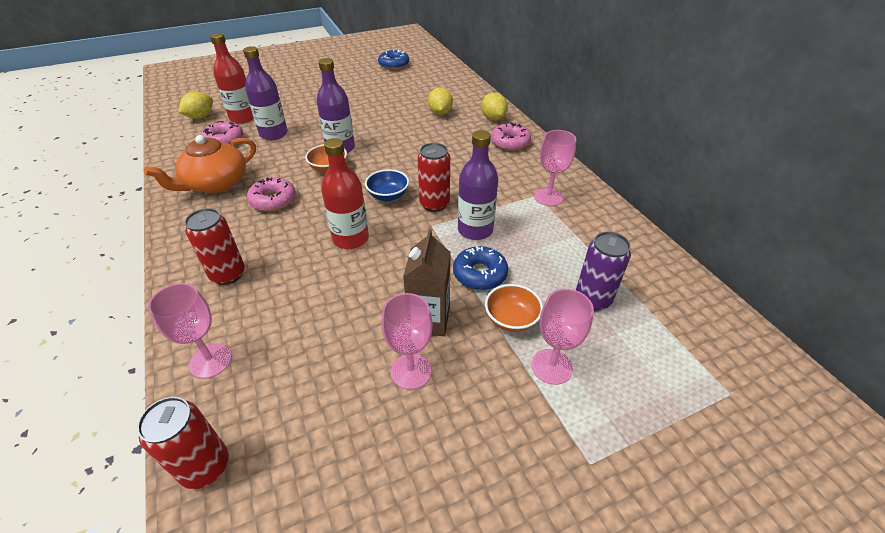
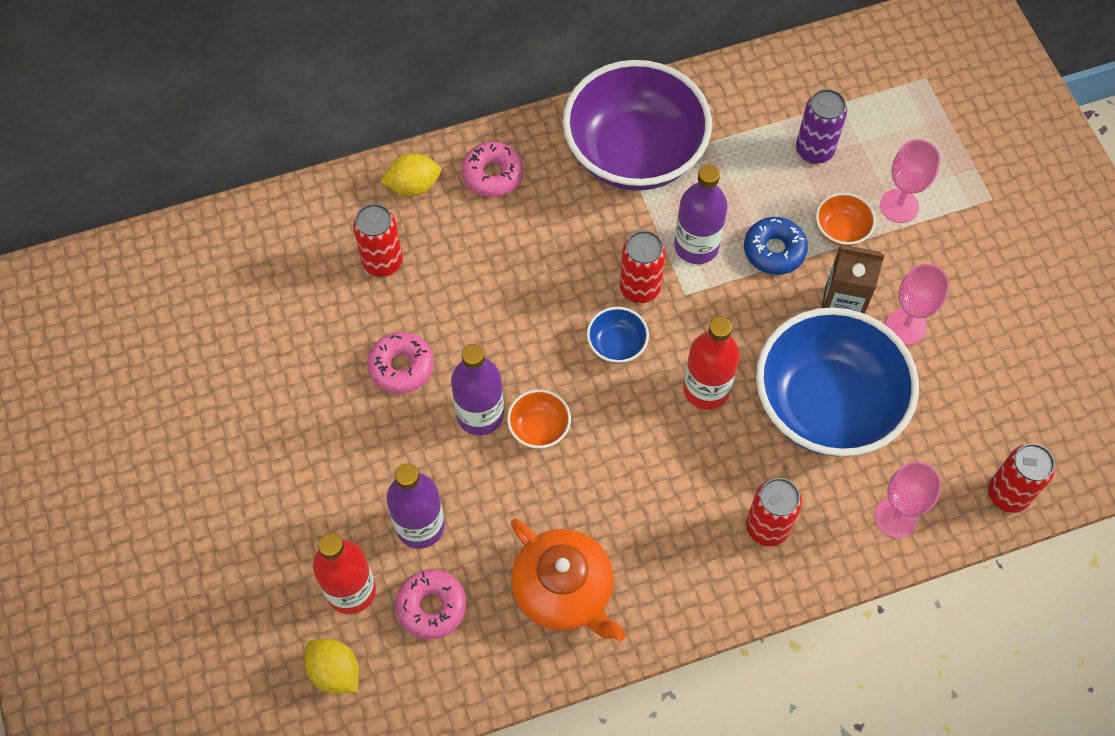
camera: 85 degrees left, 20 degrees up
(273, 200) = (615, 497): pink donut -> pink donut (401, 367)
(330, 310) = (826, 405): none -> blue bowl
(394, 65) = (162, 331): blue donut -> none
(440, 113) = (382, 262): yellow lemon -> red can
(548, 197) = (634, 153): pink goblet -> purple bowl

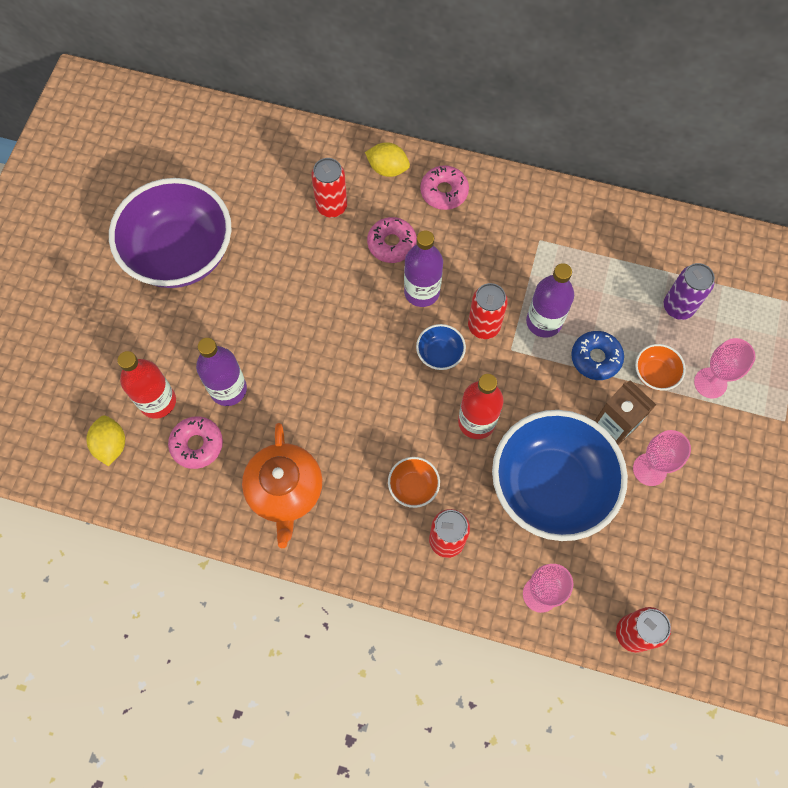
camera: 35 degrees right, 5 degrees up
(401, 367) = (293, 281): pink donut -> pink donut (392, 244)
(480, 414) = (318, 343): purple bottle -> purple bottle (422, 292)
(539, 428) = (348, 375): orange bowl -> orange bowl (413, 486)
(634, 153) = (549, 234): purple bowl -> purple bowl (180, 253)

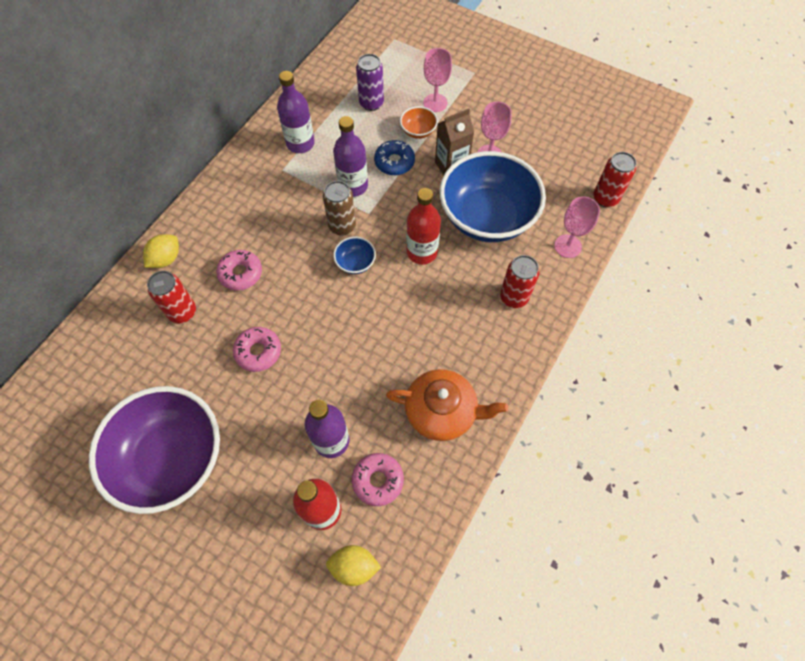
camera: 75 degrees left, 5 degrees down
(413, 486) = (464, 310): orange bowl -> none
(422, 292) = (295, 262): purple bottle -> purple bottle (300, 143)
(444, 192) = (209, 223): pink donut -> pink donut (258, 352)
(484, 326) = (342, 226): red can -> brown can

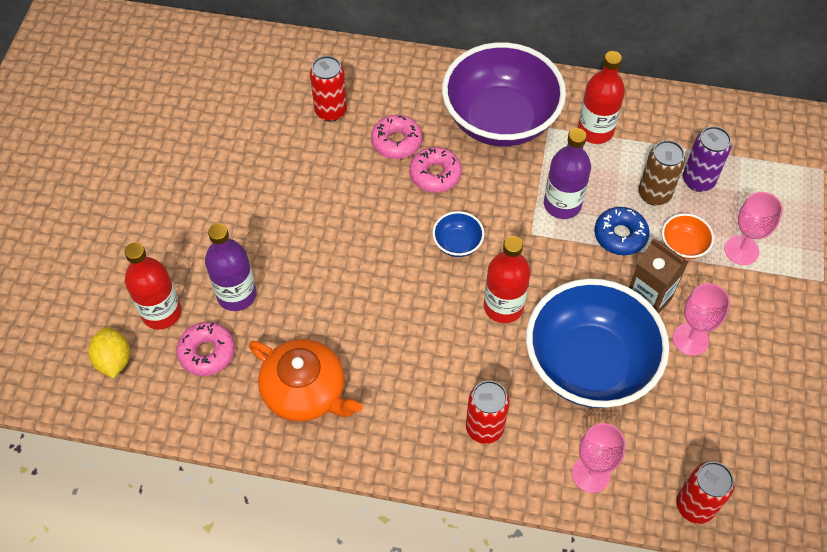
camera: 70 degrees right, 5 degrees down
(166, 259) = (385, 72): yellow lemon -> none
(172, 458) = (176, 167): purple bowl -> purple bowl (500, 120)
(258, 352) = (312, 193): pink donut -> pink donut (435, 174)
(300, 143) = (595, 131): purple bottle -> red bottle
(342, 226) = (500, 213): brown can -> brown can (654, 194)
(442, 411) = (306, 391): orange teapot -> orange teapot turned 45 degrees counterclockwise

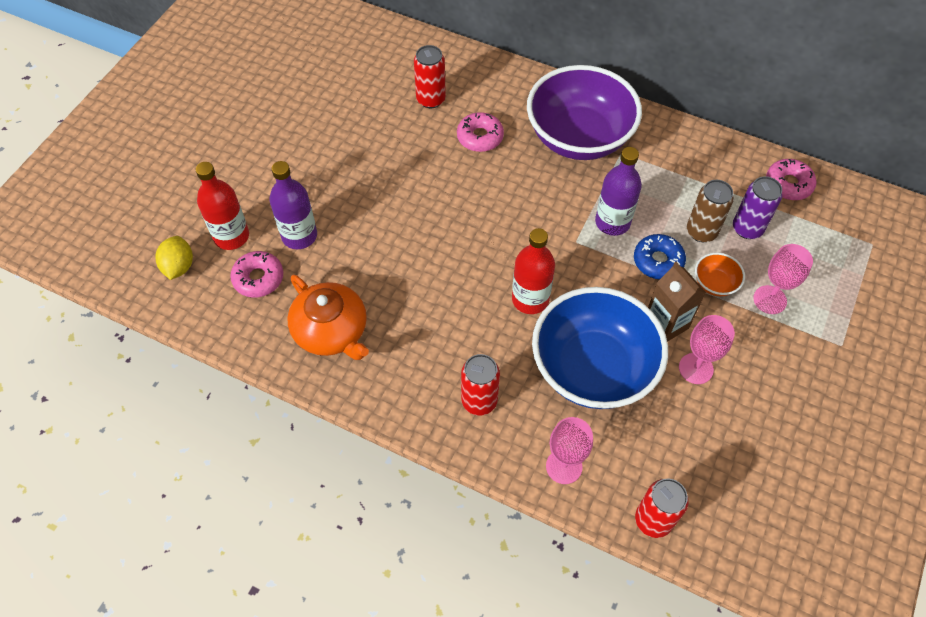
camera: 15 degrees right, 0 degrees up
(435, 174) = (505, 172): pink donut -> pink donut (788, 184)
(457, 243) = (506, 235): blue bowl -> none
(595, 131) = (663, 164): red bottle -> none

